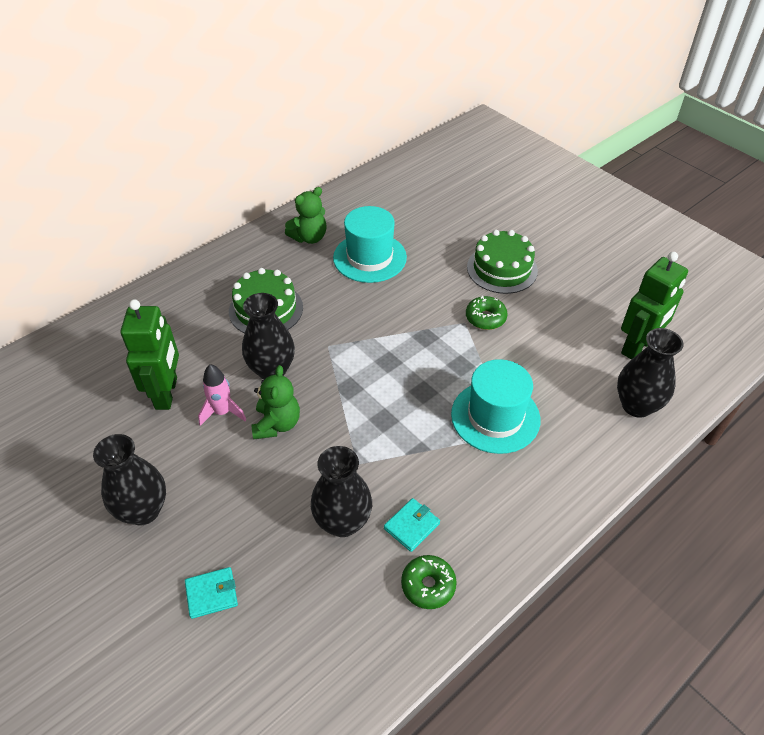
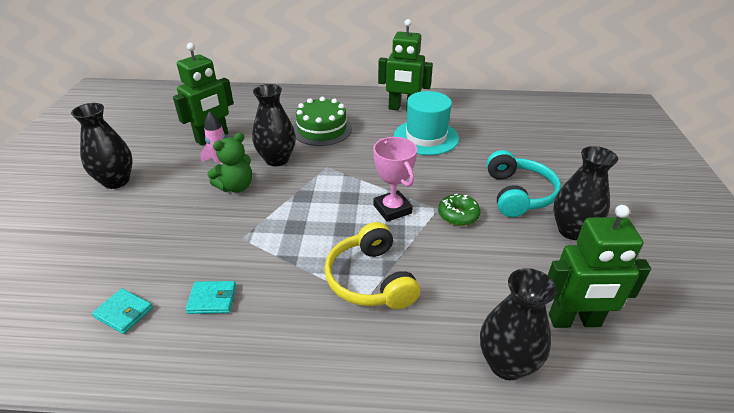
camera: 45 degrees right, 10 degrees down
(211, 594) = (72, 243): turquoise wallet -> turquoise wallet (124, 312)
(309, 237) = (403, 109): green teddy bear -> green robot
(343, 522) = (183, 263): black vase -> black vase (572, 230)
(428, 585) = (163, 343): green donut -> none
(434, 347) = (392, 209): none -> pink trophy
(495, 417) = (370, 279): turquoise hat -> yellow headphones
(502, 269) = (518, 194): green cake -> turquoise headphones

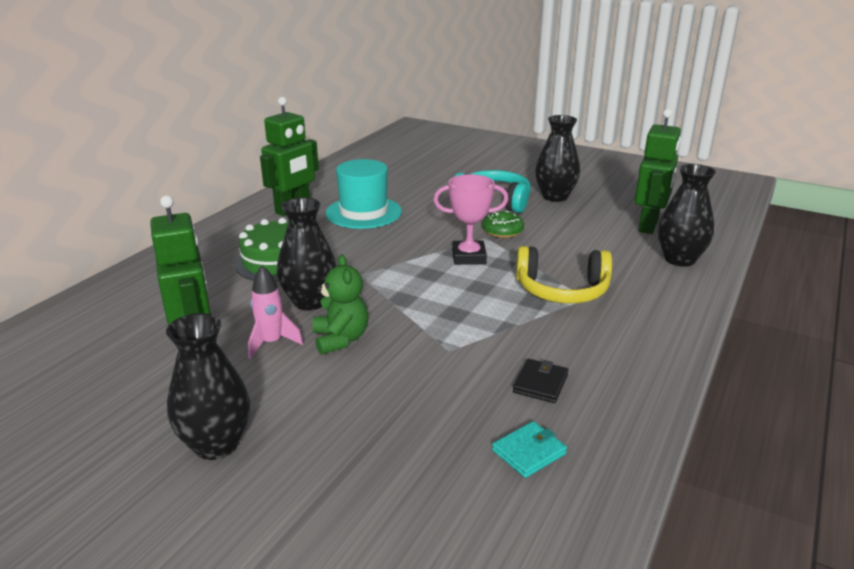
camera: 65 degrees left, 10 degrees down
(212, 299) = (540, 383): turquoise wallet -> black wallet

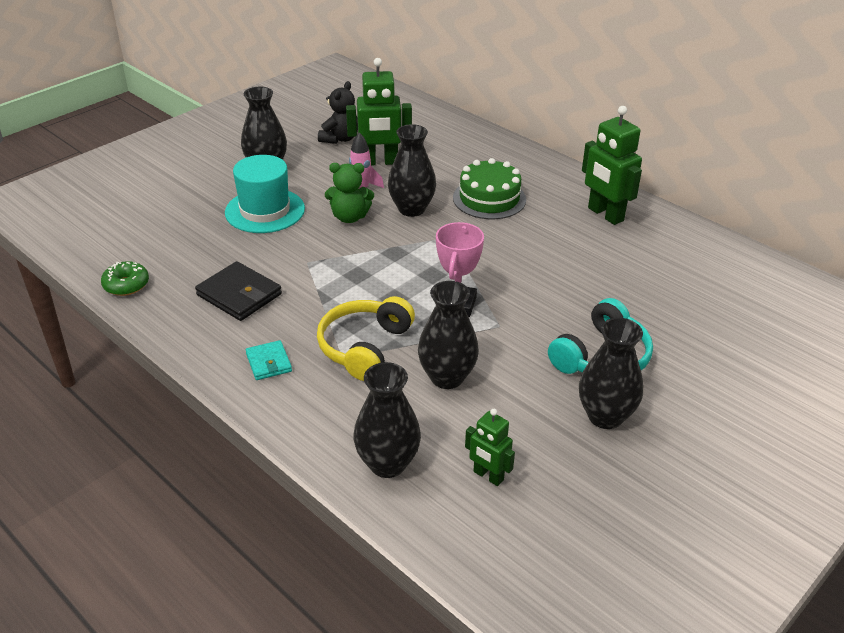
camera: 105 degrees right, 10 degrees up
(118, 390) = (340, 139): none -> black teddy bear
(363, 212) = (587, 255): turquoise hat -> turquoise hat (265, 211)
(502, 231) = (510, 342): green donut -> green donut (126, 285)
(529, 452) = (178, 271): turquoise wallet -> turquoise wallet (269, 362)
(540, 383) = (239, 295): black wallet -> black wallet, size x1.67
(566, 250) = (447, 377): none -> black vase
(649, 225) = (488, 476): green robot -> green robot, size x0.57

